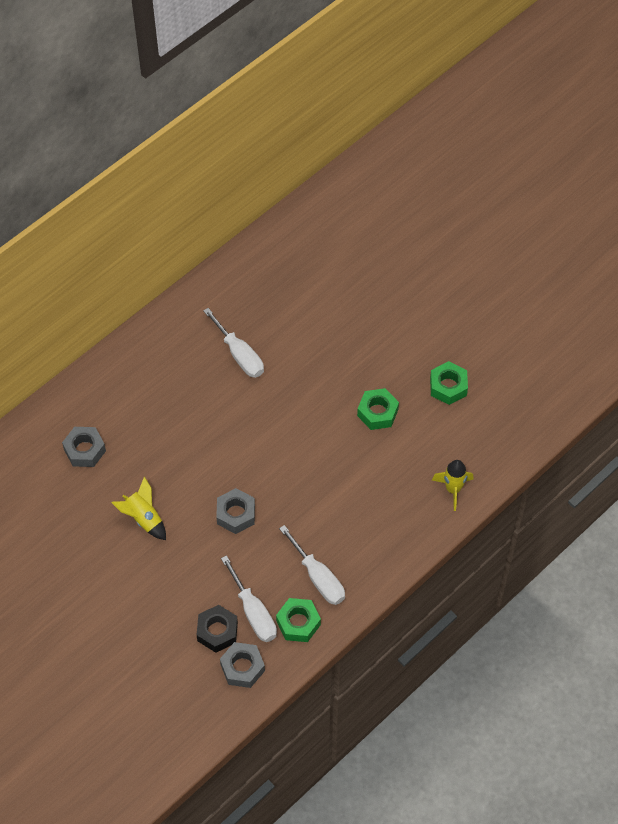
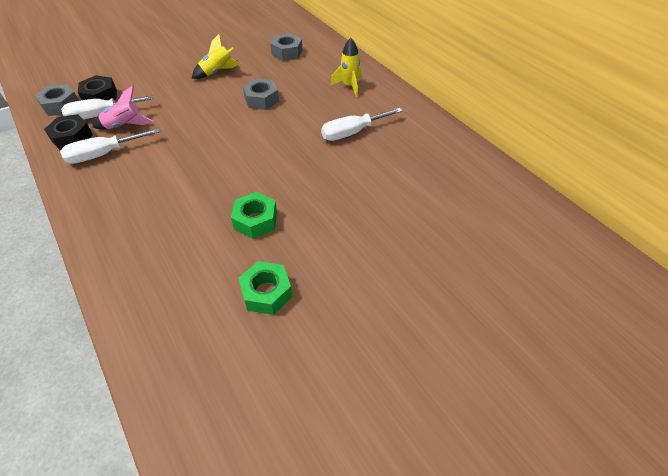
camera: 100 degrees right, 10 degrees down
(236, 514) = (194, 115): grey nut -> grey nut (261, 99)
(268, 578) = (124, 126): none -> pink rocket
(298, 623) = (72, 138): green nut -> black nut
(453, 489) = (130, 272): yellow rocket -> yellow rocket (349, 86)

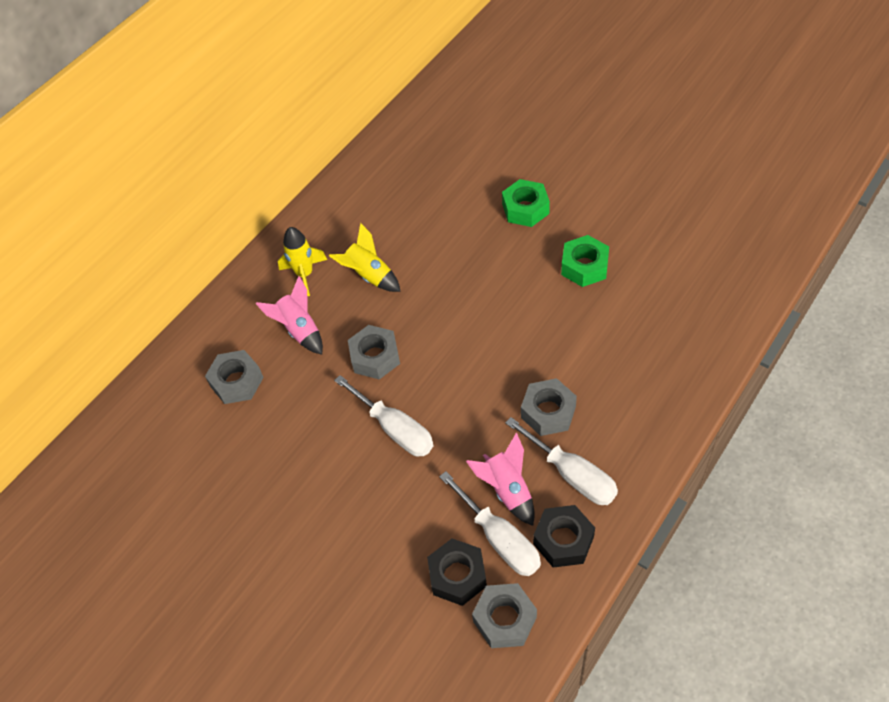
camera: 105 degrees left, 5 degrees up
(154, 158) = (548, 412): none -> grey nut
(217, 72) = (327, 448): yellow rocket -> yellow rocket (369, 276)
(266, 292) = (658, 222): green nut -> green nut (525, 209)
(306, 77) = (299, 330): none -> pink rocket
(352, 132) = (403, 239): white screwdriver -> white screwdriver (395, 429)

